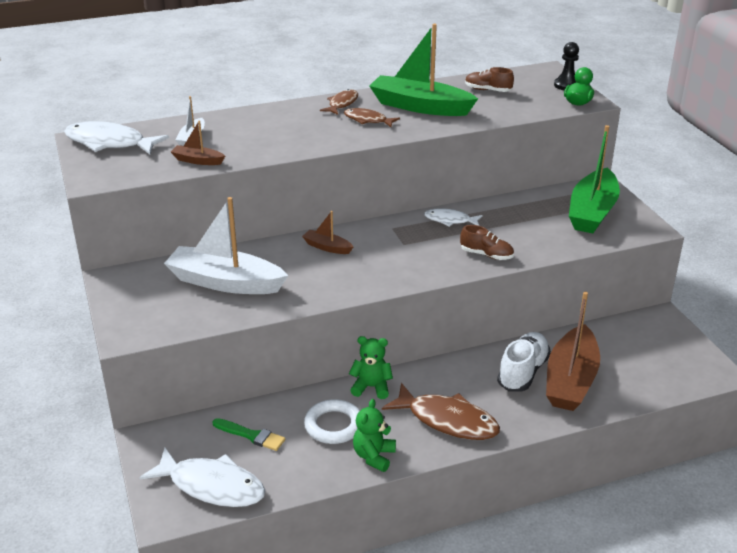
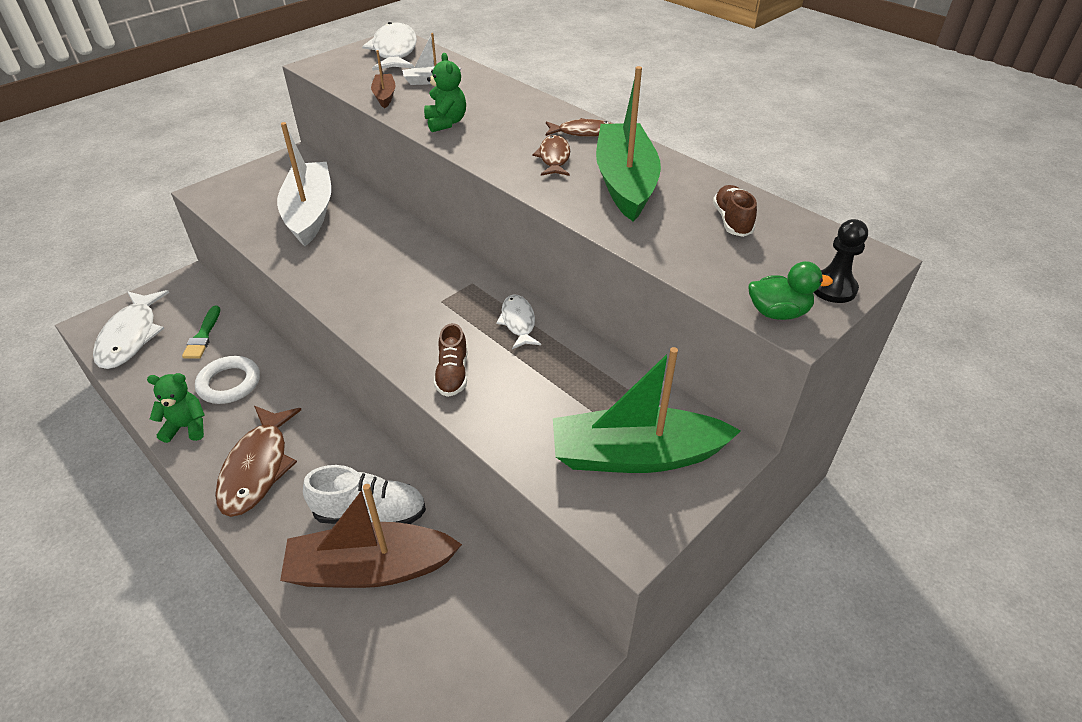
camera: 65 degrees right, 10 degrees up
(327, 247) = (405, 251): brown boat -> none
(371, 387) = (298, 391): green teddy bear -> green teddy bear (446, 123)

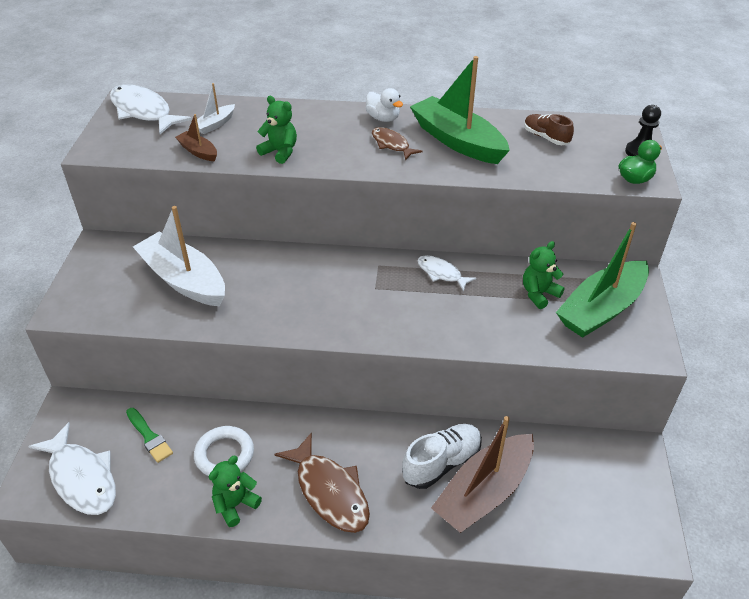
camera: 40 degrees left, 0 degrees up
(452, 374) = (447, 328): brown shoe -> none
(583, 132) = (383, 118): brown fish -> white duck
(588, 398) = (539, 294): none -> green teddy bear

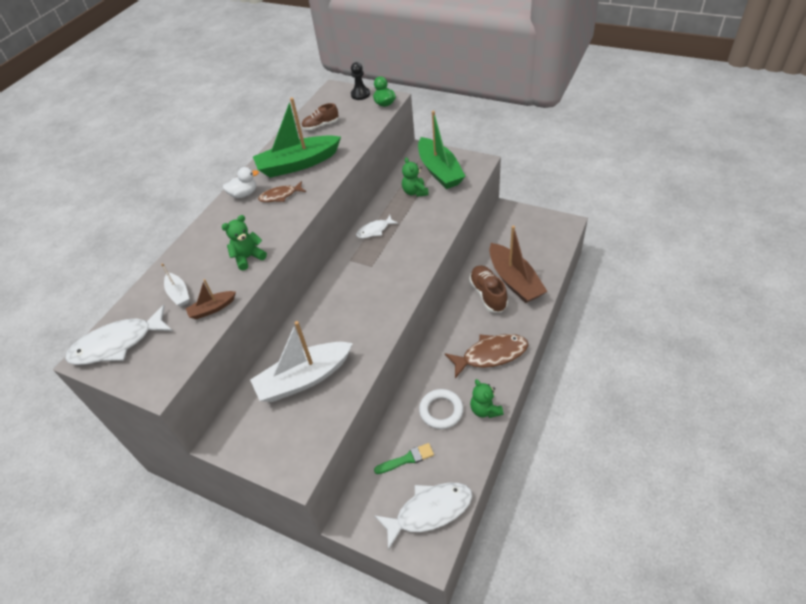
camera: 65 degrees left, 5 degrees up
(441, 463) = (488, 294): white shoe -> brown shoe

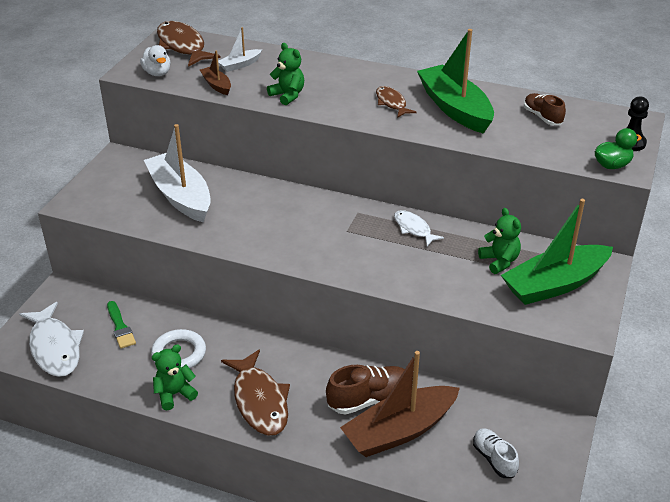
camera: 80 degrees right, 10 degrees down
(117, 344) = (182, 46): white fish -> brown fish
(244, 194) = (394, 80): white duck -> white duck (157, 73)
(415, 192) = (499, 261): green teddy bear -> green teddy bear turned 90 degrees clockwise
(533, 240) = (494, 459): none -> white shoe

